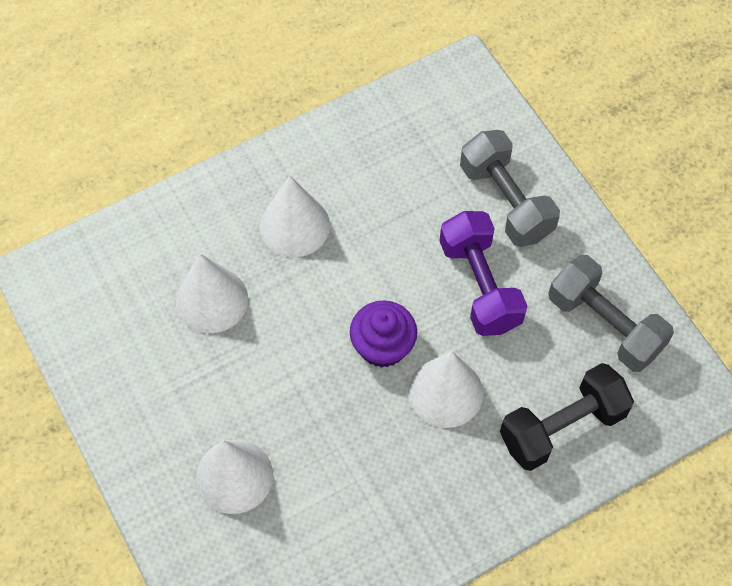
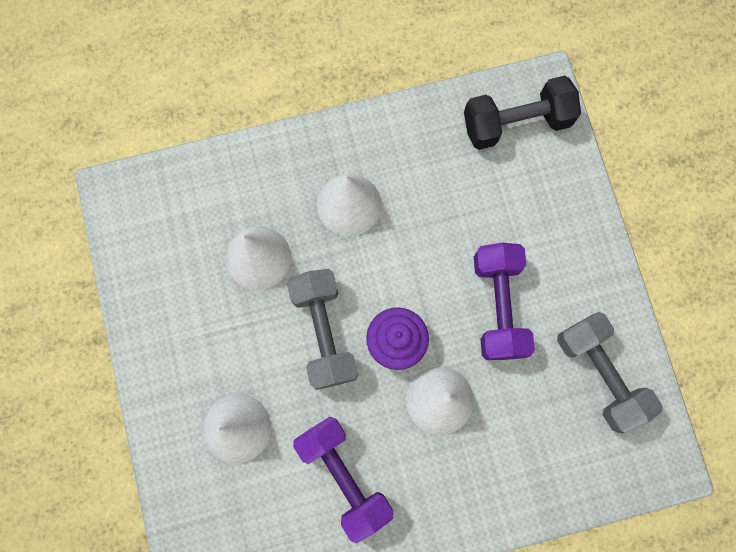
camera: 15 degrees right, 15 degrees up
(365, 494) = (344, 476): none -> purple dumbbell
(506, 201) = (545, 229): grey dumbbell -> grey dumbbell (324, 332)
(562, 427) = (533, 460): black dumbbell -> black dumbbell (516, 123)

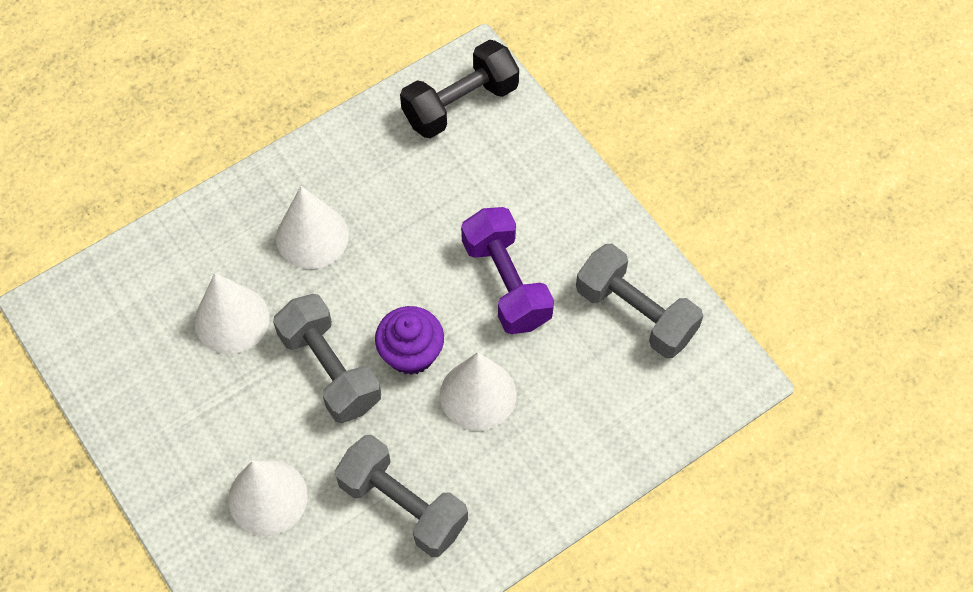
camera: 20 degrees left, 15 degrees down
(344, 476) = (403, 505): purple dumbbell -> grey dumbbell

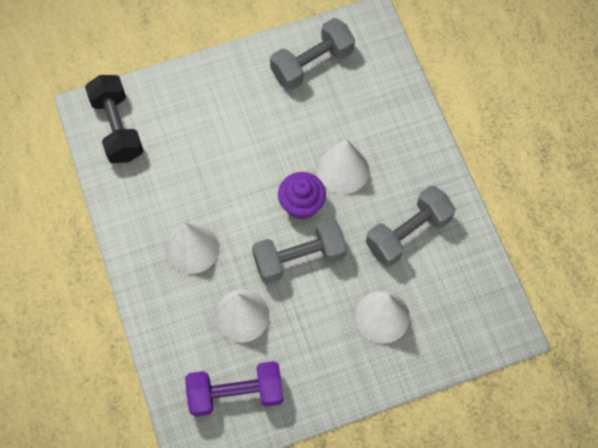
camera: 75 degrees left, 5 degrees up
(506, 283) = (267, 133): purple dumbbell -> purple dumbbell (236, 393)

